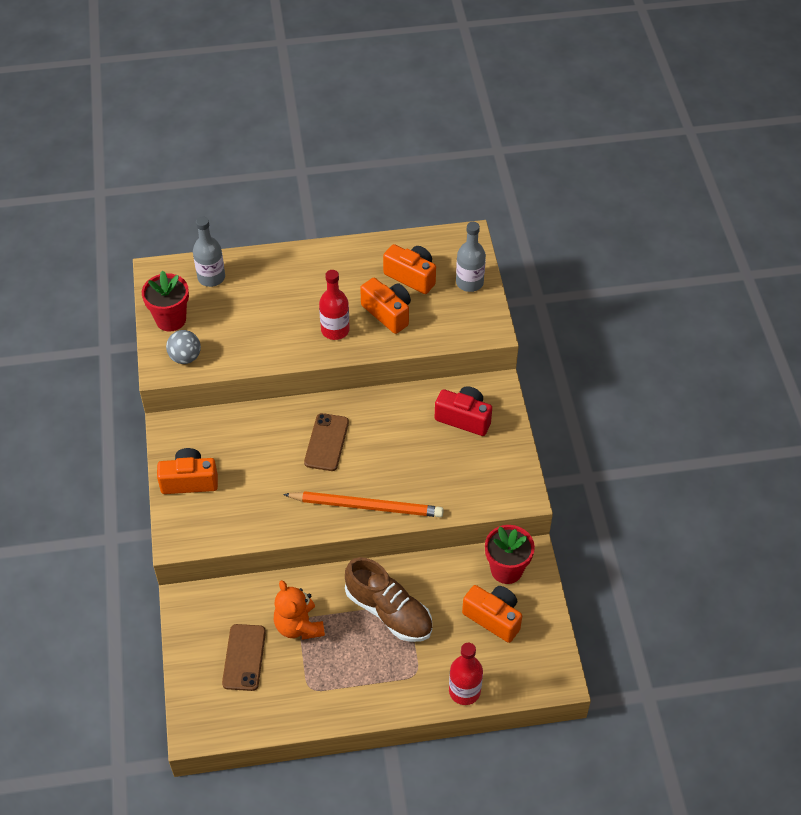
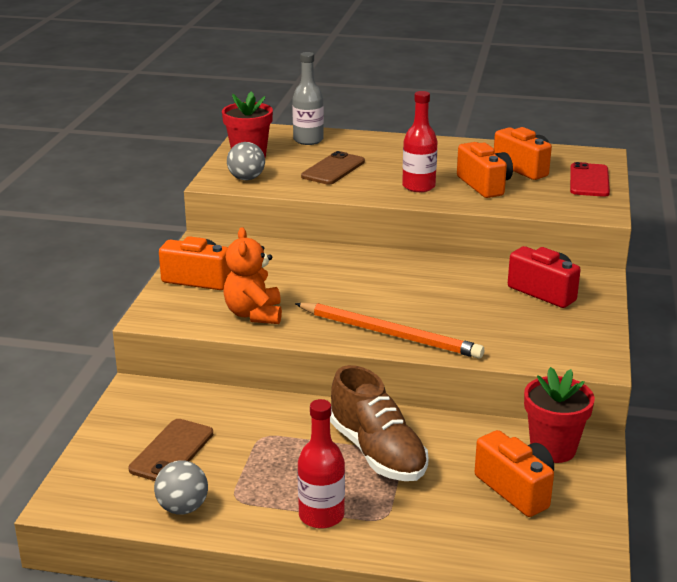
camera: 20 degrees right, 25 degrees down
(278, 709) = (183, 508): none -> grey ball
(299, 626) = (256, 439): orange teddy bear -> orange teddy bear (254, 314)
(326, 442) = (370, 280): brown phone -> brown phone (333, 169)
(464, 691) = (443, 551): red bottle -> red bottle (321, 515)
(469, 282) = (589, 181): grey bottle -> red phone

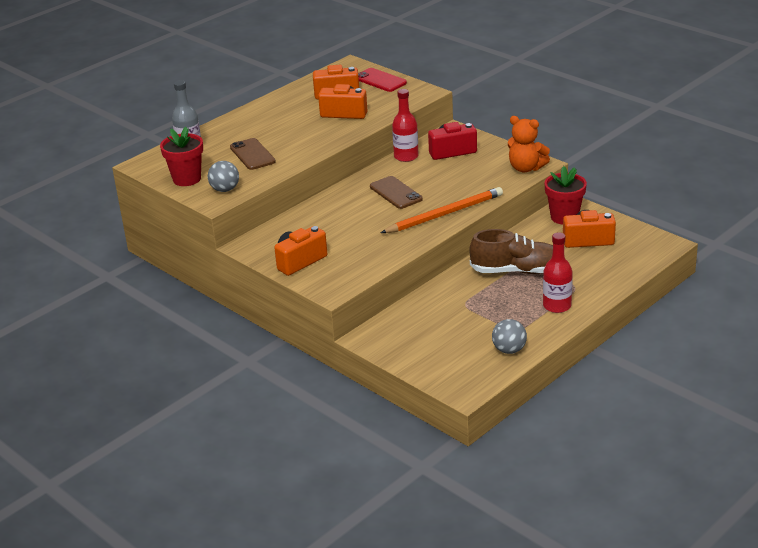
camera: 55 degrees left, 5 degrees up
(172, 451) = (449, 340): brown phone -> brown phone (395, 193)
(254, 314) = (371, 252): orange teddy bear -> orange teddy bear (526, 168)
(418, 186) = (318, 134): red bottle -> red bottle (406, 156)

